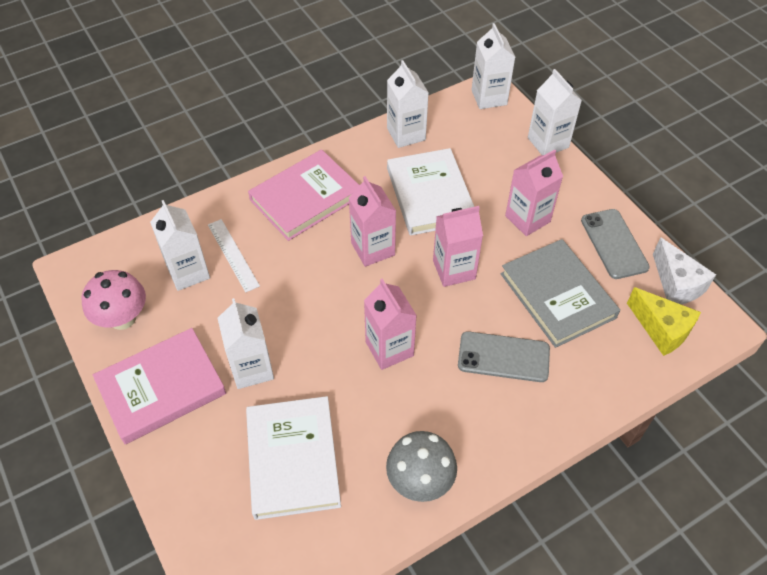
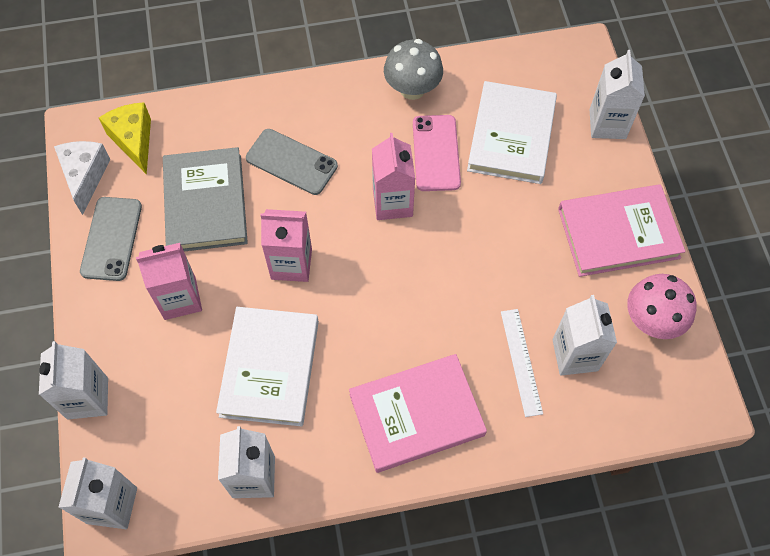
camera: 160 degrees left, 10 degrees up
(252, 368) = (529, 225): white carton -> white carton (607, 124)
(366, 413) = (436, 153): none -> pink phone
(373, 249) = (365, 317): pink carton -> none

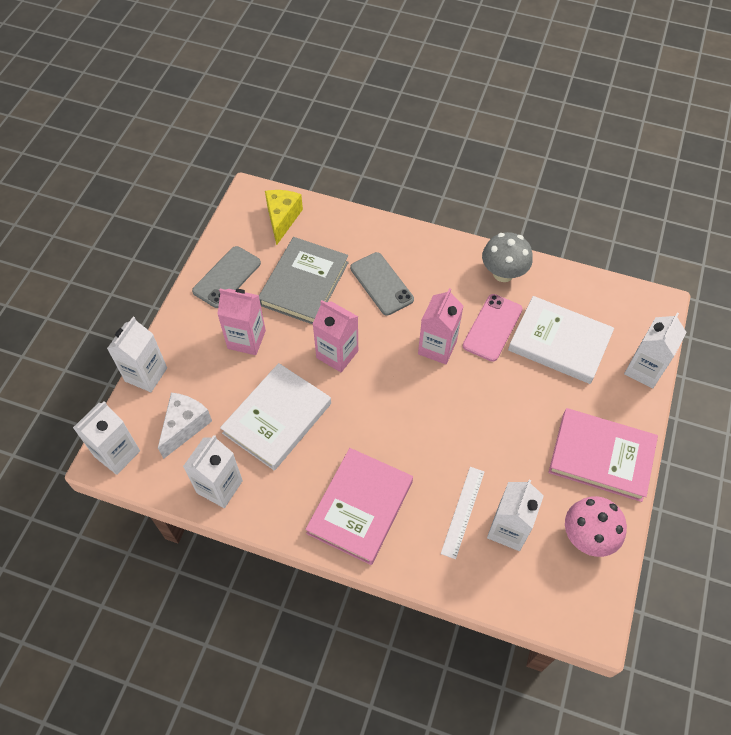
camera: 30 degrees right, 5 degrees down
(85, 177) = (235, 228): white cheese -> white cheese (185, 426)
(416, 415) = (360, 507): pink book -> pink book turned 75 degrees counterclockwise
(511, 136) = (559, 342): white book -> white book turned 75 degrees clockwise

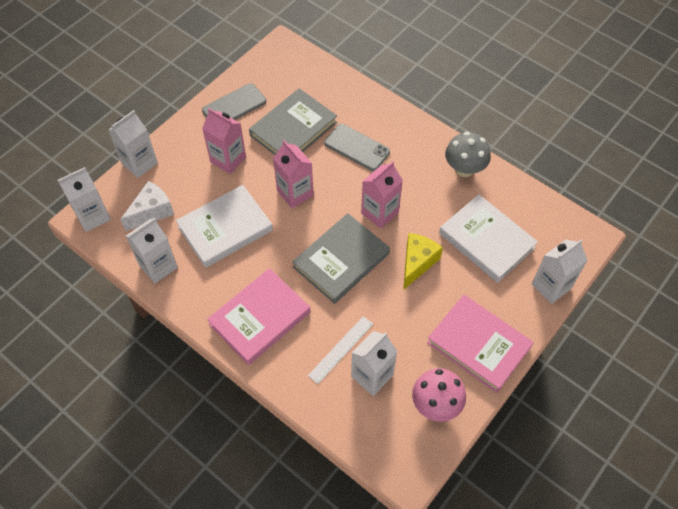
camera: 20 degrees right, 0 degrees up
(282, 219) = (298, 72): yellow cheese -> yellow cheese (417, 263)
(381, 284) = (357, 147): grey phone -> grey phone turned 45 degrees counterclockwise
(419, 413) = (341, 260): none -> grey book
(492, 327) = (434, 211): pink phone -> none

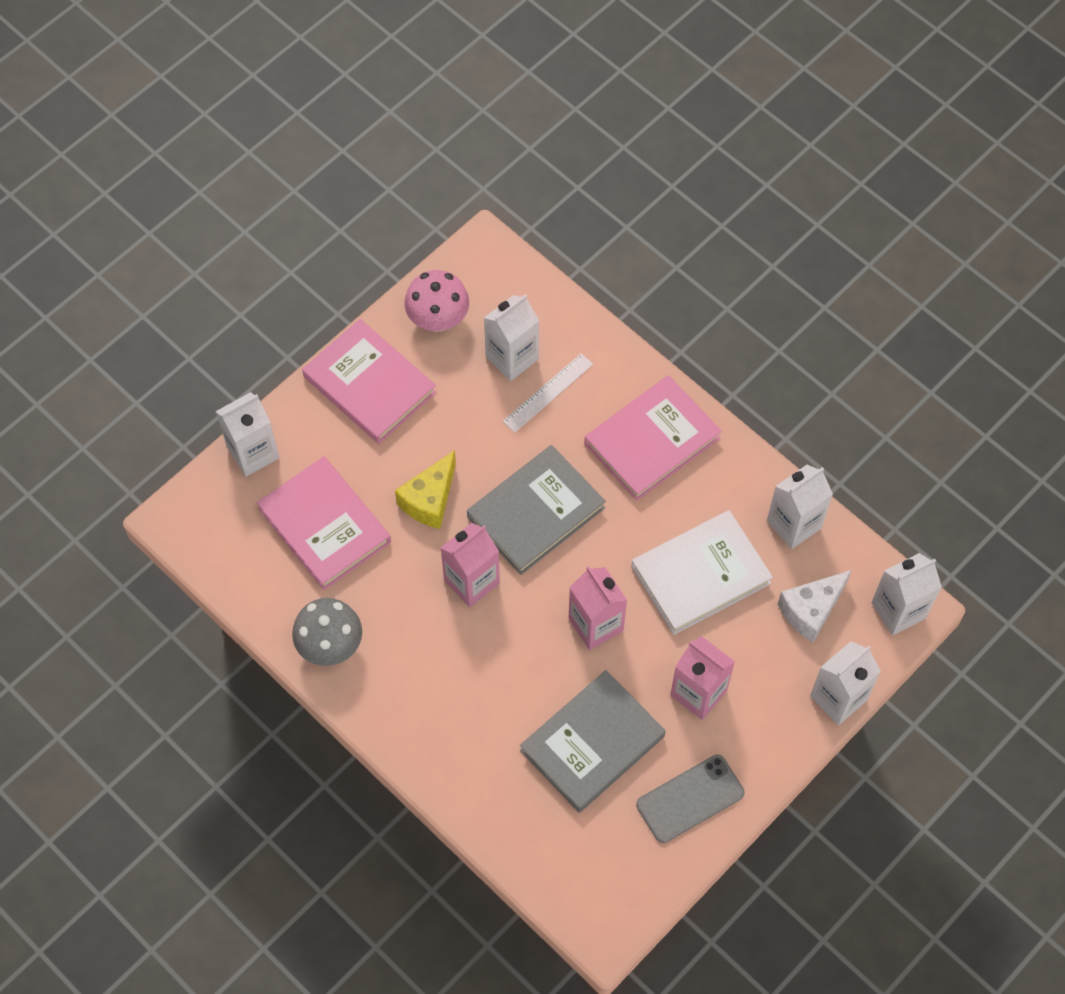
camera: 175 degrees left, 5 degrees up
(357, 147) = (493, 698): grey phone -> none
(486, 240) = (324, 525): white book -> pink book

